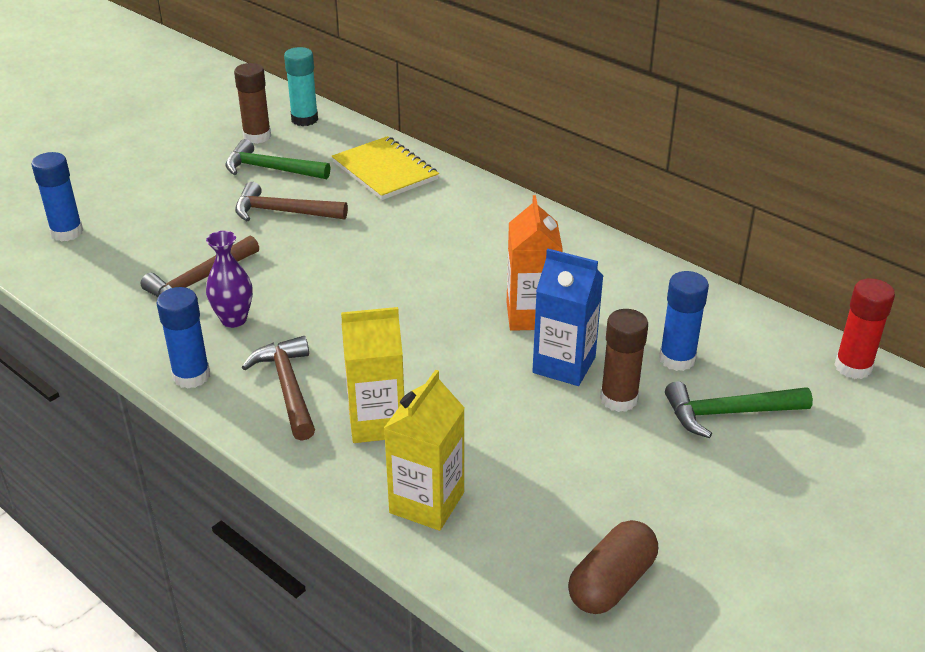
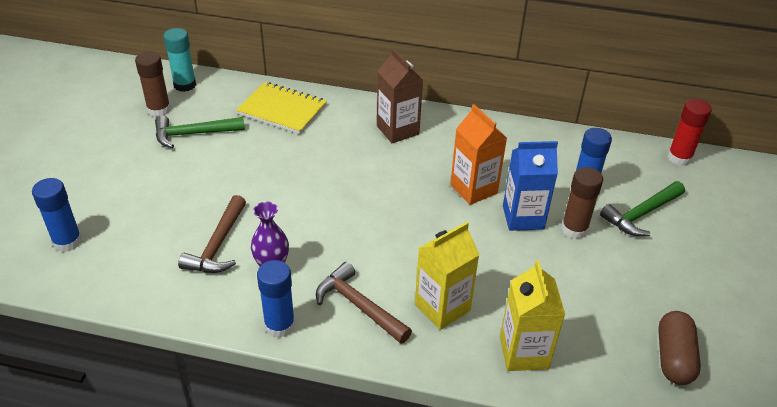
camera: 30 degrees left, 5 degrees up
(283, 212) = (234, 167): brown hammer -> none
(498, 227) = (397, 130): none -> brown carton

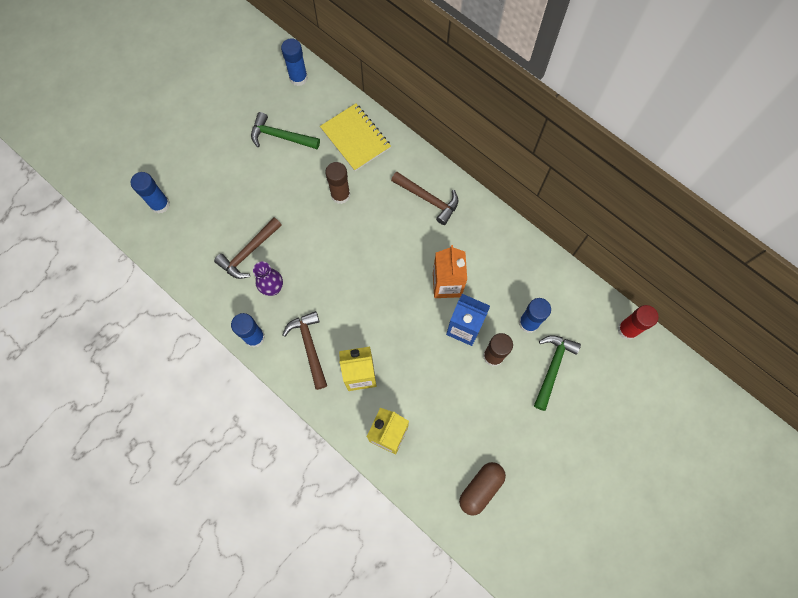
camera: 30 degrees right, 30 degrees up
(159, 110) = (268, 98): brown glue stick -> brown glue stick (340, 195)
(185, 85) = (298, 78): turquoise glue stick -> blue glue stick
(397, 130) = (428, 199): brown carton -> brown hammer
(641, 214) = (552, 367): green hammer -> green hammer turned 120 degrees clockwise

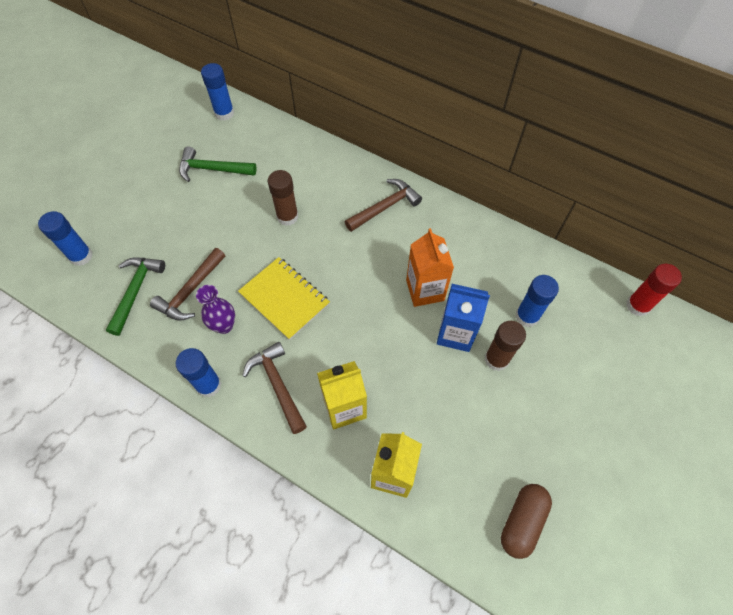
camera: 10 degrees left, 10 degrees down
(355, 138) = (294, 160): yellow notebook -> yellow notebook (284, 299)
(428, 199) = (385, 207): brown hammer -> brown hammer turned 60 degrees counterclockwise
(552, 367) = (567, 360): green hammer -> green hammer (135, 291)

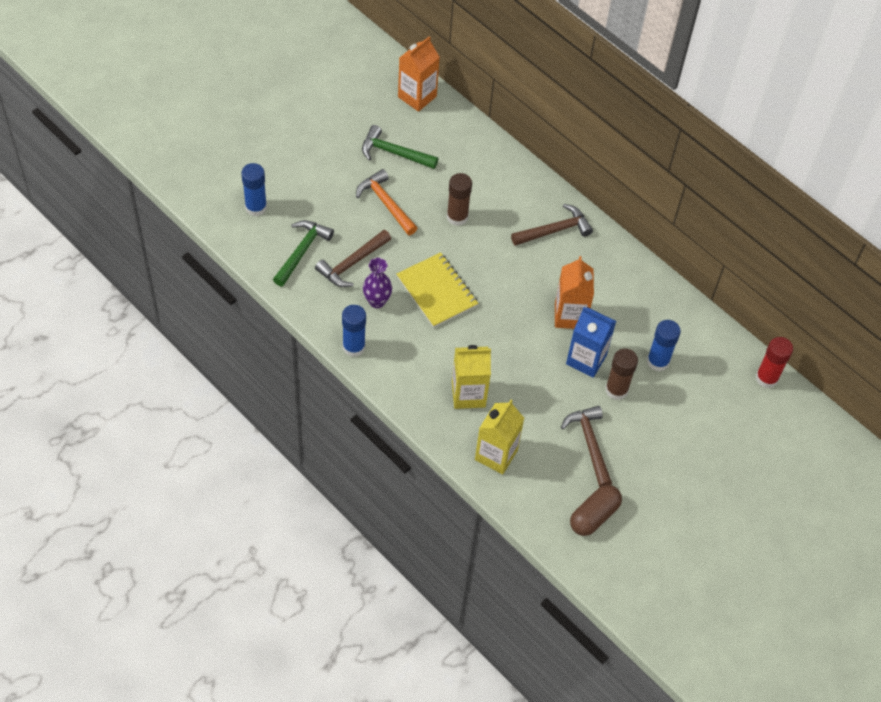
camera: 10 degrees right, 5 degrees down
(214, 220) = (385, 203): none -> orange hammer
(224, 113) = (417, 96): blue glue stick -> orange carton
(277, 385) = (414, 362): brown hammer -> brown hammer (589, 444)

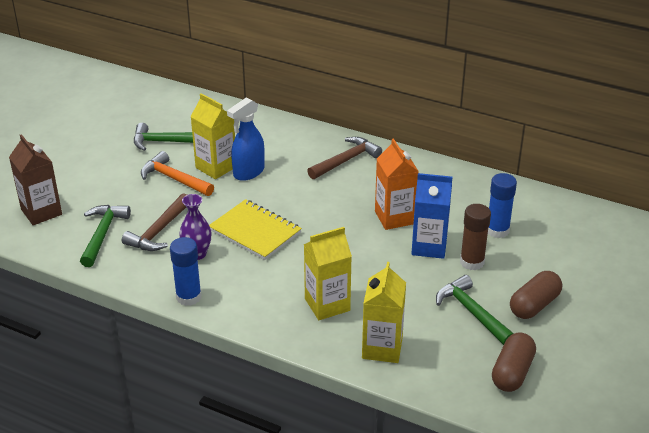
camera: 15 degrees left, 20 degrees down
(256, 207) = (41, 212): blue glue stick -> brown carton
(417, 96) = (171, 100): orange carton -> none
(429, 200) = (216, 167): none -> yellow carton
(457, 217) = (248, 172): brown glue stick -> blue spray bottle
(589, 444) = (471, 312): brown hammer -> green hammer
(648, 455) = (534, 305): none -> brown capsule
(766, 378) = (604, 217): red glue stick -> none

